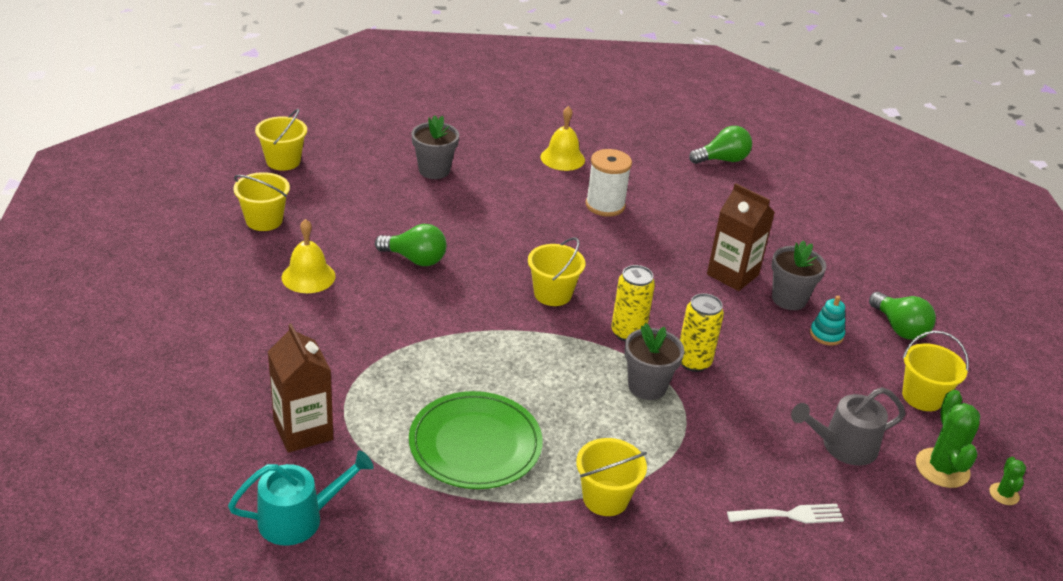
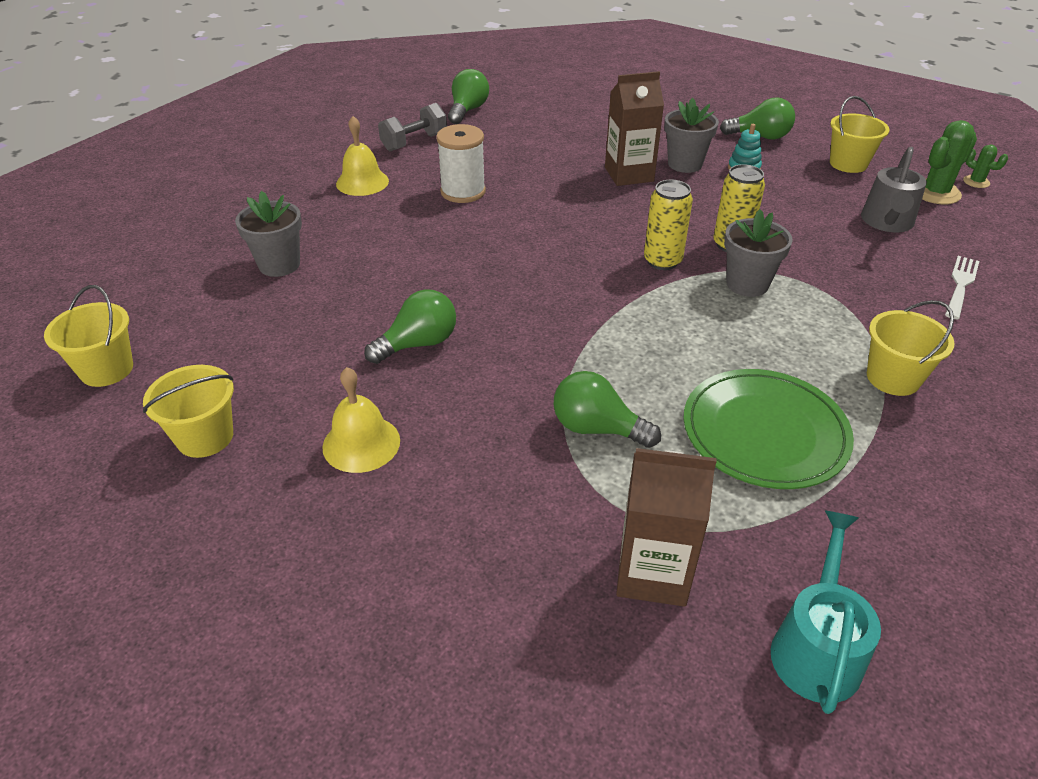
camera: 50 degrees left, 5 degrees up
(407, 365) = (597, 428): none -> green light bulb
(552, 294) = (566, 278): yellow bucket -> none
(642, 156) = (414, 142): none -> grey dumbbell
(942, 468) = (935, 193): green cactus -> green cactus turned 75 degrees counterclockwise

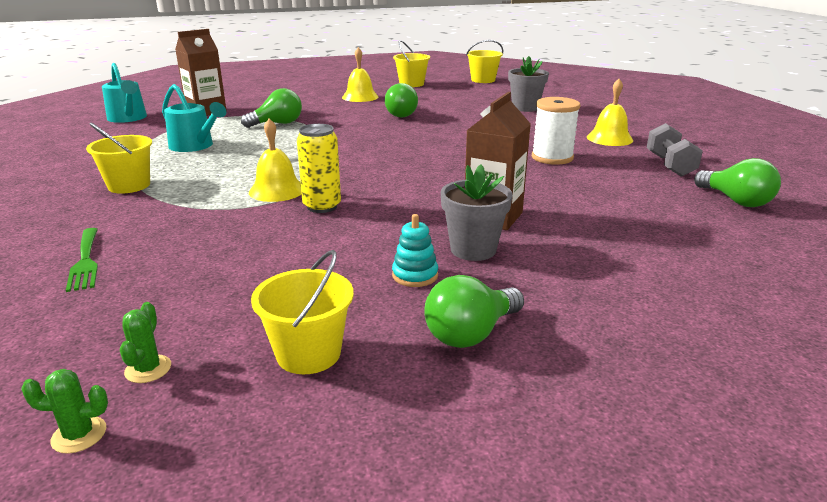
camera: 130 degrees right, 15 degrees down
(662, 261) = (353, 179): yellow can -> none
(747, 284) = (277, 190): grey flower pot -> yellow bell
(764, 432) = (194, 146): green plate -> turquoise watering can
(887, 222) = (195, 290): grey watering can -> none
(935, 193) = (148, 369): green cactus -> green cactus, size x0.54
(960, 284) = (85, 261): white fork -> green fork

